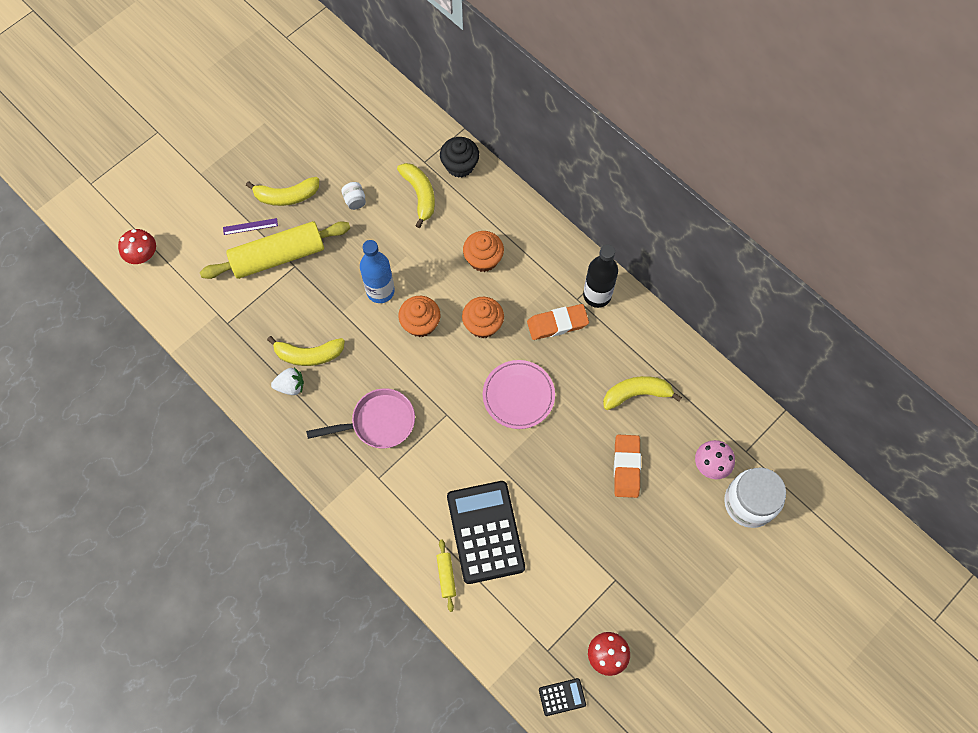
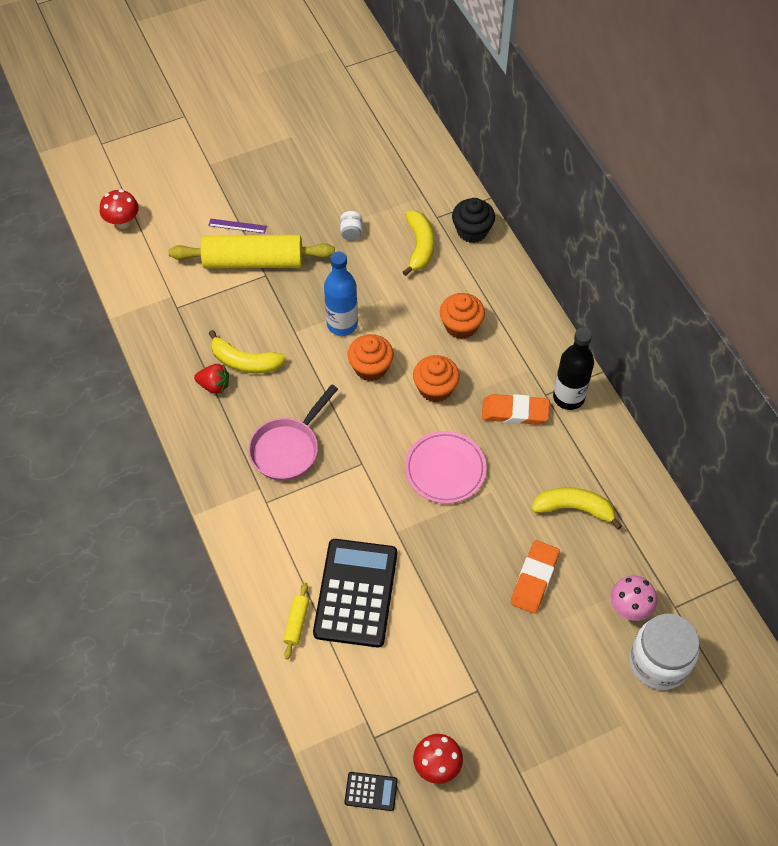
camera: 20 degrees right, 10 degrees down
(286, 196) = (285, 209): yellow banana -> none
(290, 386) = (214, 385): white strawberry -> red strawberry
(378, 422) = (288, 448): pink pan -> pink pan turned 120 degrees clockwise

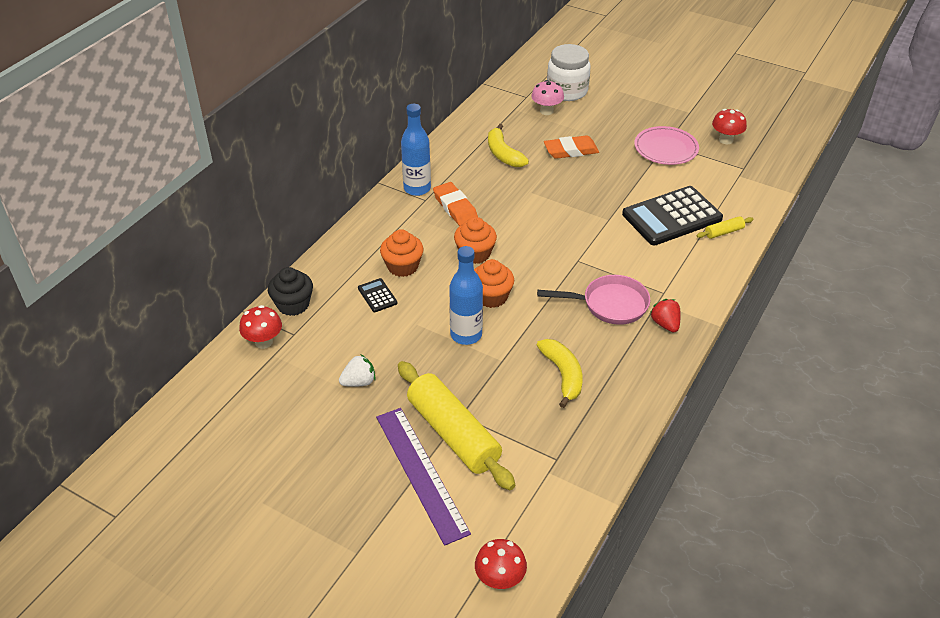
camera: 125 degrees left, 15 degrees down
(214, 385) = (605, 381): red strawberry -> red strawberry (665, 324)
(237, 226) = (421, 473): purple ruler -> purple ruler, size x2.42
(351, 232) = (359, 382): white jar -> white strawberry
(371, 791) = (772, 156): black calculator -> black calculator (377, 296)
(419, 246) = (338, 329): yellow banana -> none
(443, 196) = (264, 342): none -> red mushroom
(445, 469) = (537, 219): pink plate -> pink plate (666, 149)
(568, 397) = (417, 188): black bottle -> blue bottle

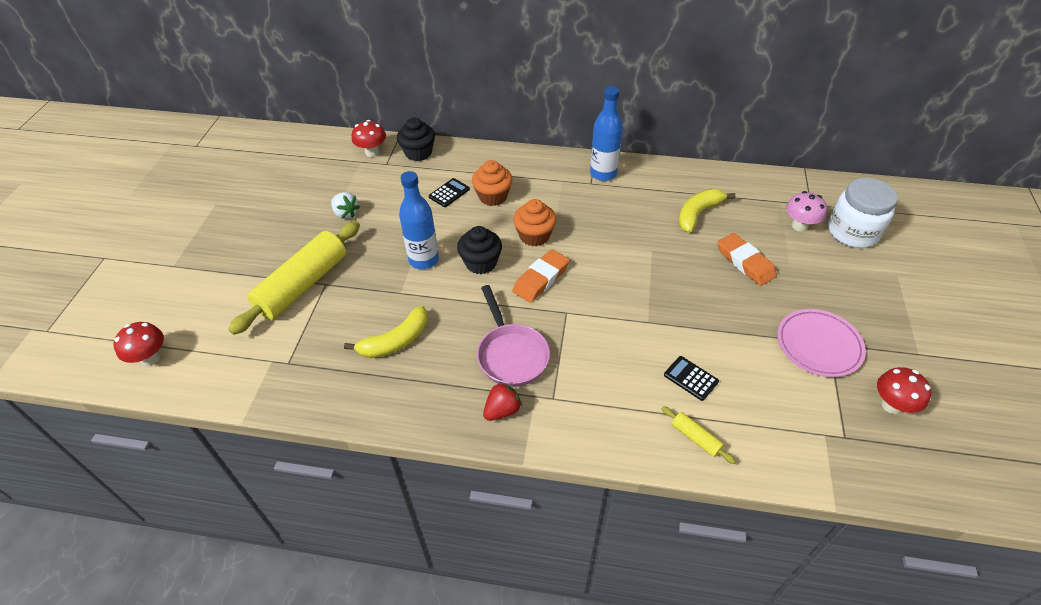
camera: 70 degrees right, 5 degrees up
(421, 473) = (256, 278): purple ruler -> none
(455, 207) = (592, 204): orange eraser -> orange eraser (541, 279)
(491, 297) = (481, 263): orange cupcake -> black cupcake
(671, 216) = (690, 378): black calculator -> black calculator, size x0.43

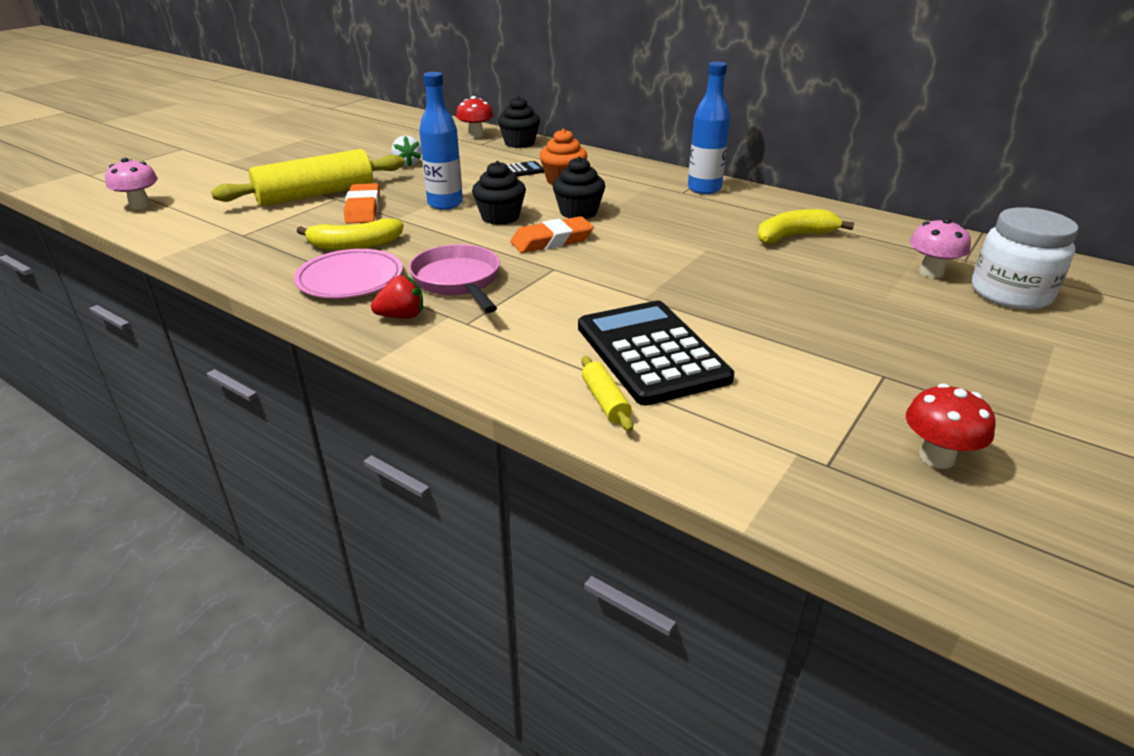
camera: 25 degrees right, 15 degrees down
(150, 358) = (140, 205): red mushroom -> pink mushroom
(511, 354) = (458, 281): pink pan -> pink pan turned 150 degrees clockwise
(534, 236) = (578, 212): orange cupcake -> black cupcake
(690, 378) = (651, 352): black calculator -> black calculator, size x2.32
(745, 262) = (822, 283): orange eraser -> orange eraser (363, 209)
(818, 345) = (865, 373): pink plate -> pink plate (350, 279)

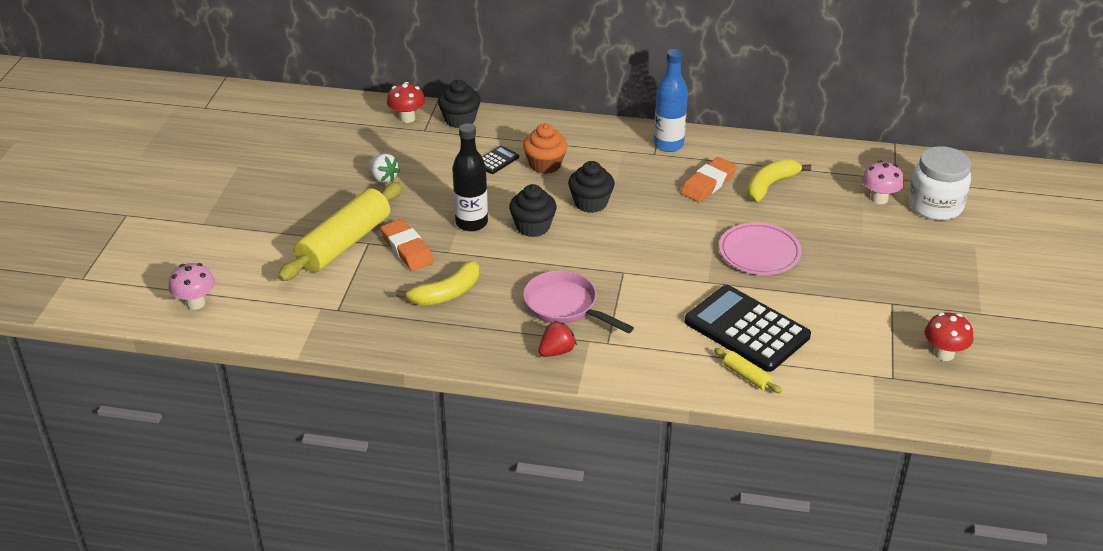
camera: 25 degrees left, 5 degrees up
(350, 279) = (481, 329): pink plate -> pink plate (759, 253)
(445, 204) = (471, 223): blue bottle -> black bottle
(552, 241) = (597, 242): orange eraser -> orange eraser (708, 183)

